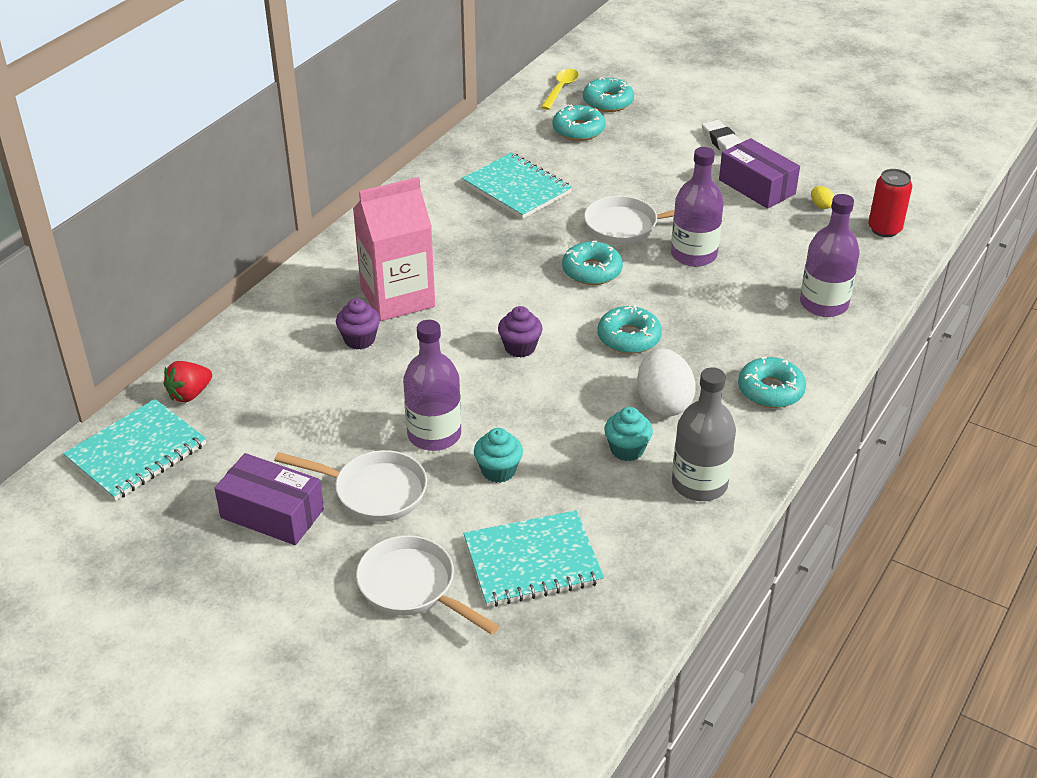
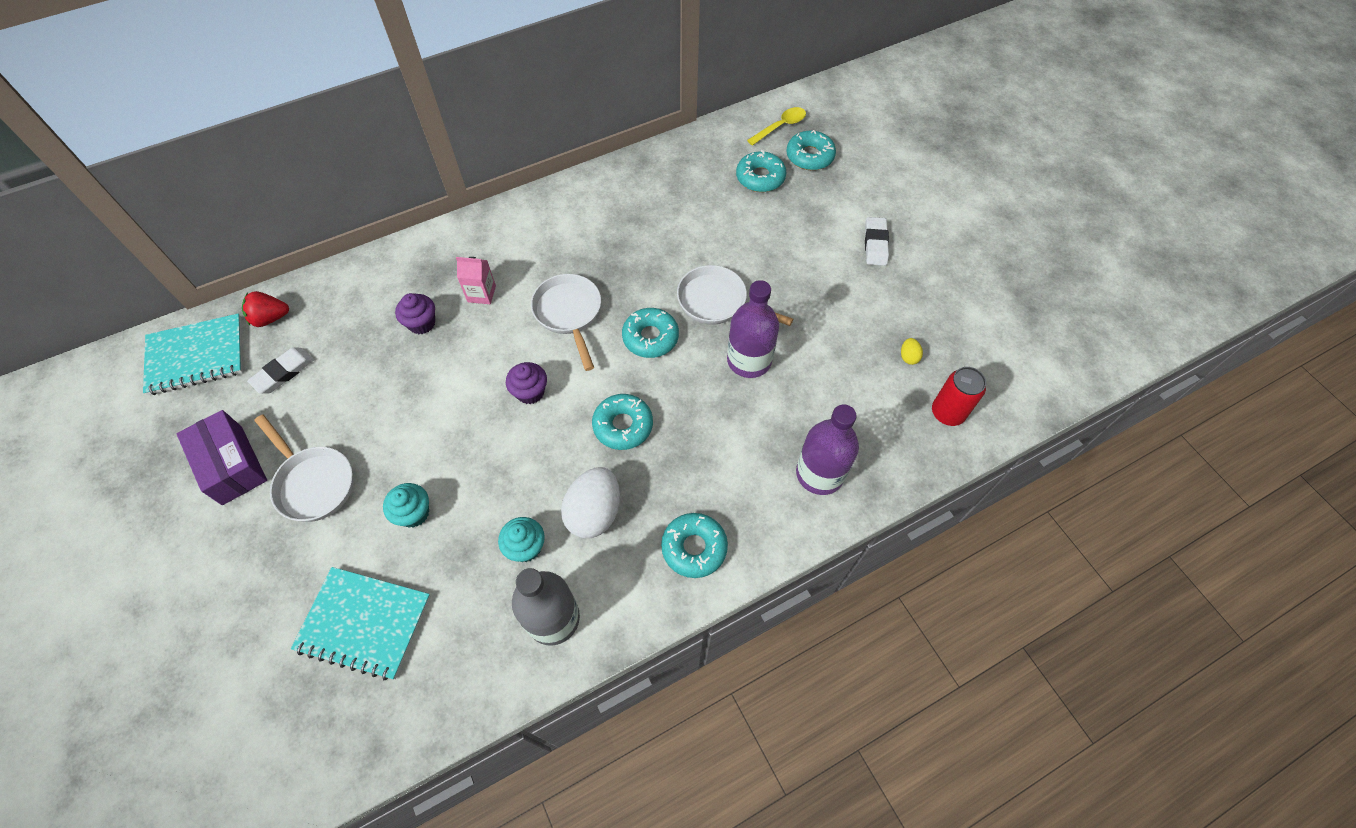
camera: 30 degrees right, 20 degrees up
(251, 428) = (283, 373): none -> white eraser
(397, 297) = (481, 294): pink carton -> pink carton, size x0.46
(413, 587) = (263, 596): white pan -> white pan (569, 314)
(434, 434) = (398, 449): purple bottle -> none
(516, 188) = (660, 220): turquoise notebook -> none
(757, 187) = (866, 308): purple box -> none

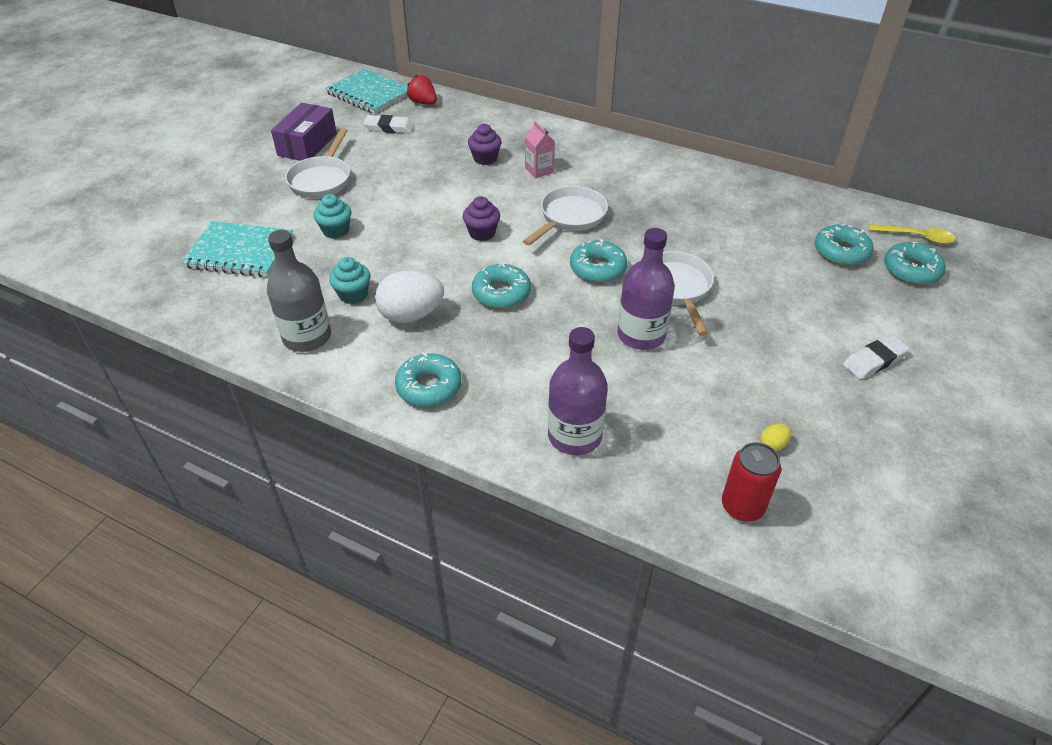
camera: 55 degrees right, 15 degrees down
(364, 623) = (239, 251): turquoise notebook -> turquoise notebook turned 60 degrees counterclockwise

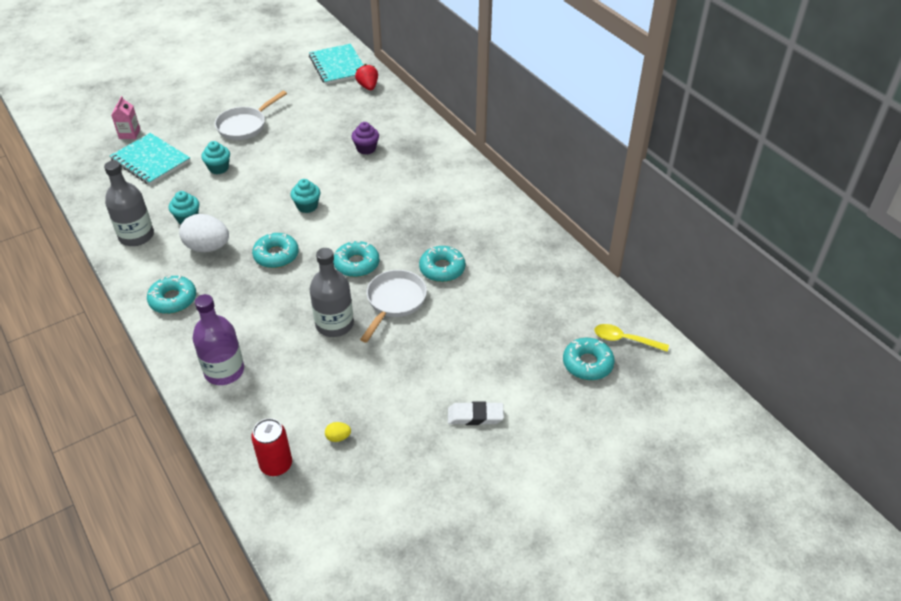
camera: 30 degrees right, 0 degrees up
(307, 144) = (260, 94): purple box -> none
(389, 128) = (325, 100): white eraser -> none
(482, 233) = (307, 206): purple cupcake -> turquoise cupcake
(539, 170) = (394, 172): pink carton -> pink carton (129, 134)
(570, 217) = (378, 218): white pan -> none
(641, 335) = (334, 324): purple bottle -> grey bottle
(841, 252) = (548, 326): turquoise donut -> turquoise donut (442, 269)
(916, 237) = (625, 340): yellow spoon -> yellow spoon turned 150 degrees clockwise

